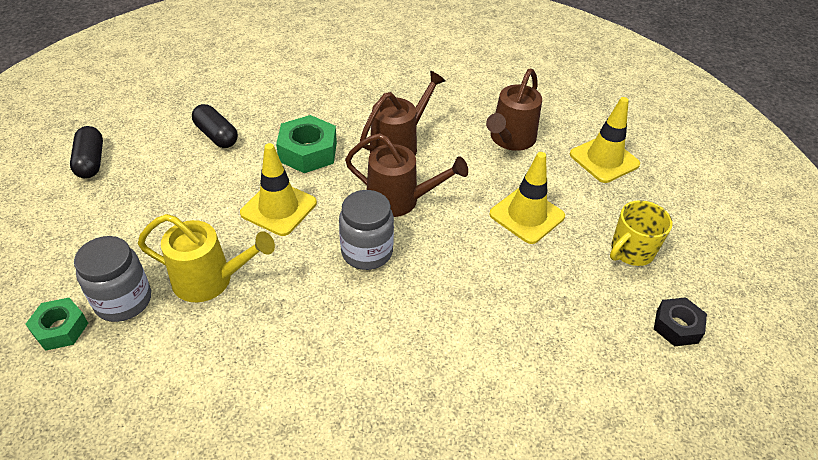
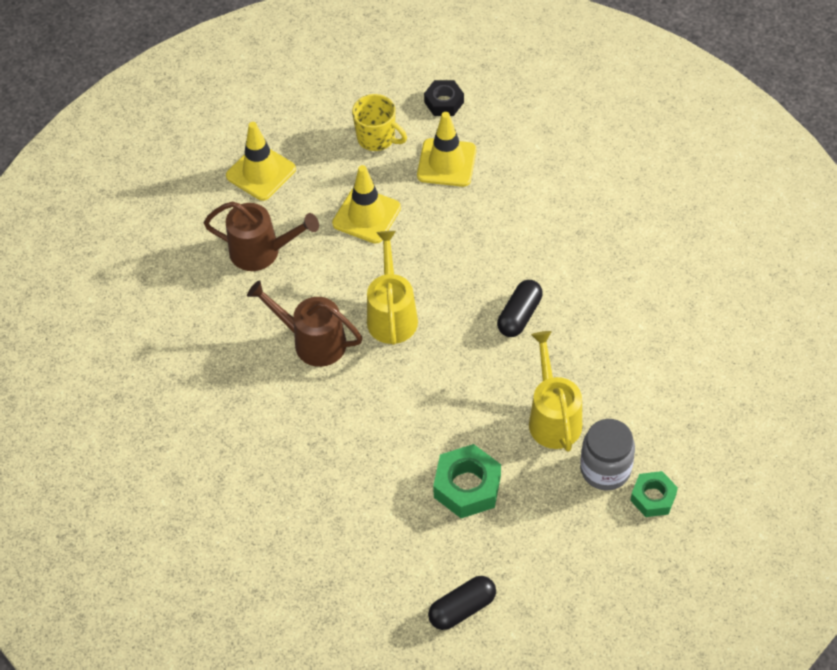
camera: 105 degrees left, 10 degrees up
(216, 135) = (369, 512): black capsule -> black capsule (519, 315)
(278, 208) = (447, 406): yellow traffic cone -> yellow traffic cone (446, 163)
(308, 152) = (357, 416): green nut -> green nut (467, 486)
(367, 252) = (466, 317): grey jar -> none
(400, 200) = (391, 314): brown watering can -> yellow watering can

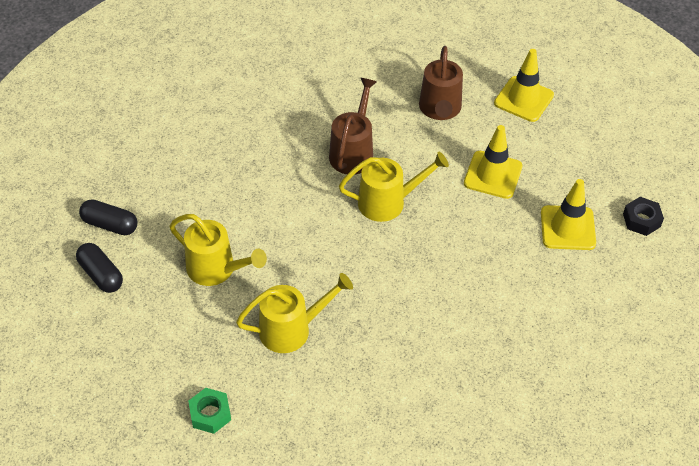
camera: 80 degrees right, 5 degrees down
(377, 138) = (583, 174): yellow mug -> none
(467, 486) = (217, 270): green nut -> yellow watering can
(519, 315) = (401, 297): black capsule -> black capsule (110, 225)
(605, 469) = (239, 374): grey jar -> none

